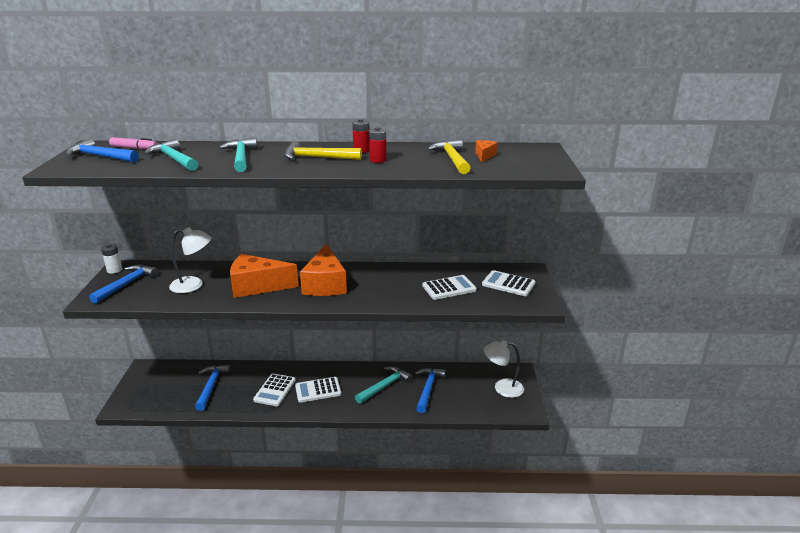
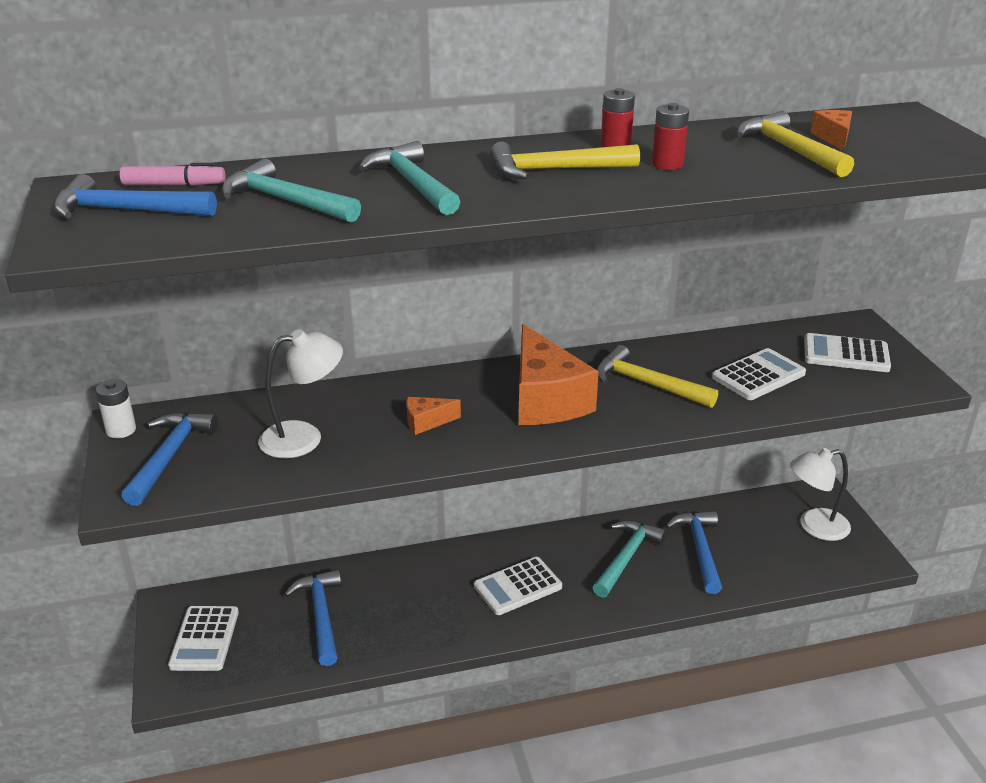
camera: 15 degrees left, 5 degrees up
(257, 286) = (426, 422): orange cheese -> orange cheese, size x0.45
(275, 390) = (442, 601): white calculator -> white calculator (204, 639)
(384, 284) = (647, 384): none -> yellow hammer

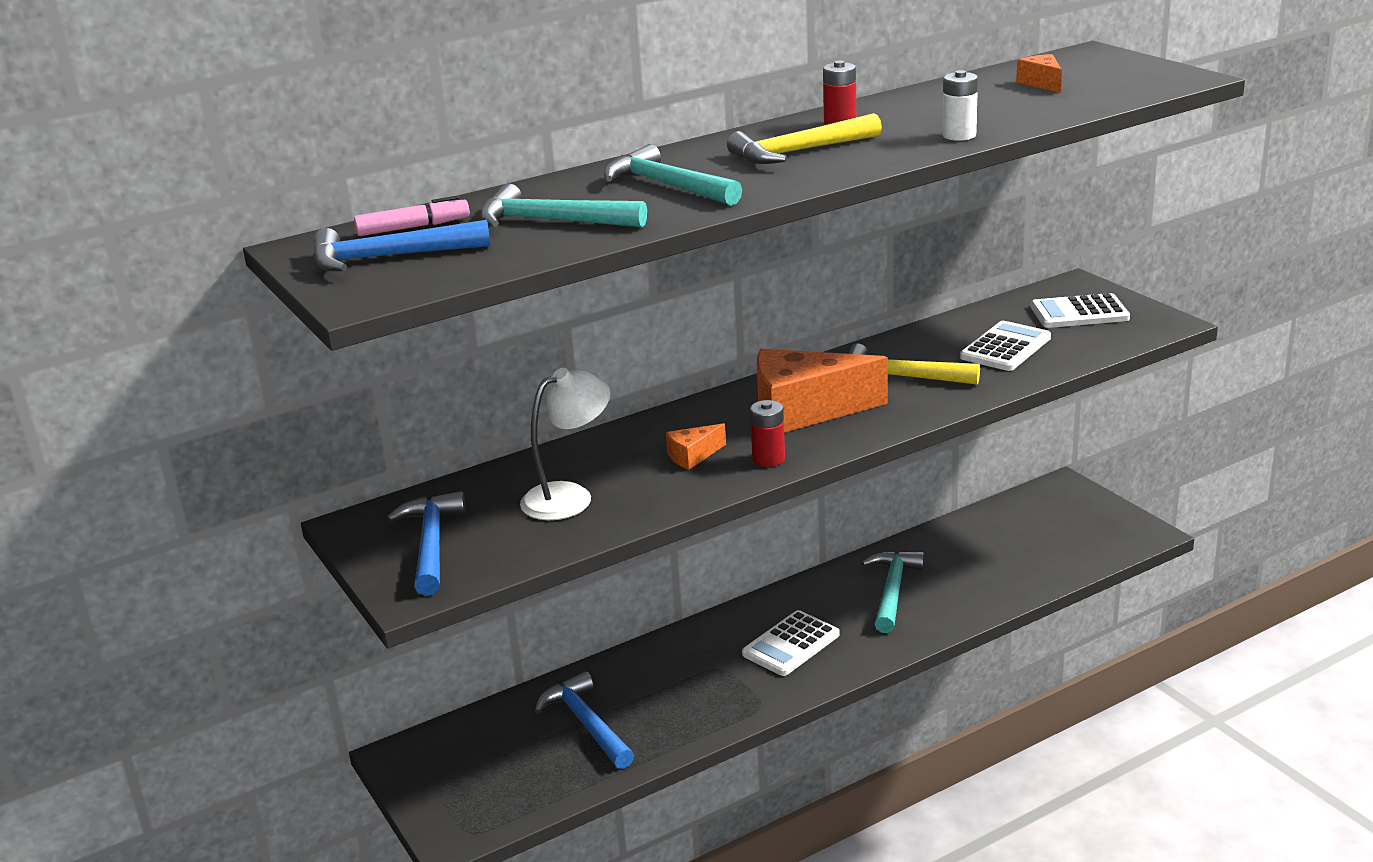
camera: 15 degrees left, 5 degrees down
(121, 430) = (353, 533): white battery -> white battery (959, 135)
(204, 639) = (464, 778): white calculator -> none
(545, 399) = (804, 411): orange cheese -> orange cheese turned 120 degrees clockwise
(667, 164) = (904, 129): red battery -> red battery (768, 459)
(700, 550) = (965, 566): blue hammer -> none
(789, 150) = (1009, 99): yellow hammer -> none
(814, 526) = (1071, 518): white lamp -> none

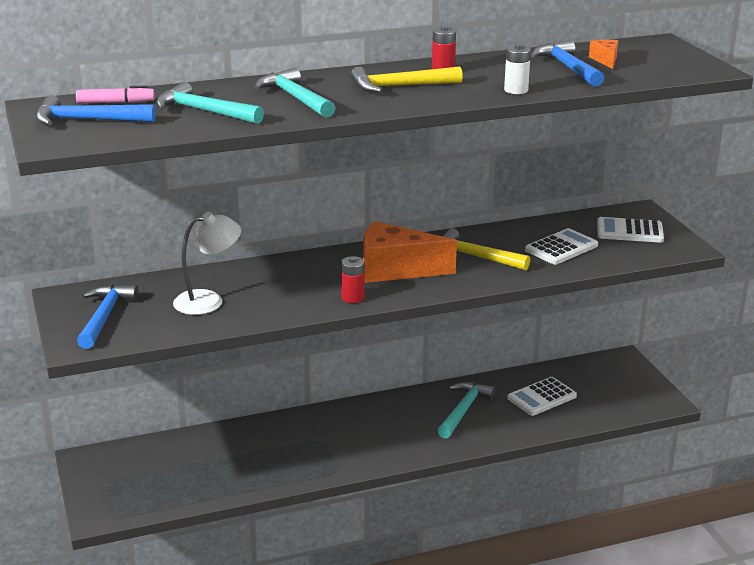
camera: 10 degrees right, 0 degrees up
(586, 724) = (214, 461): blue hammer -> blue hammer (568, 67)
(693, 456) = (303, 287): orange cheese -> none
(791, 644) = (375, 434): white calculator -> white calculator (542, 397)

